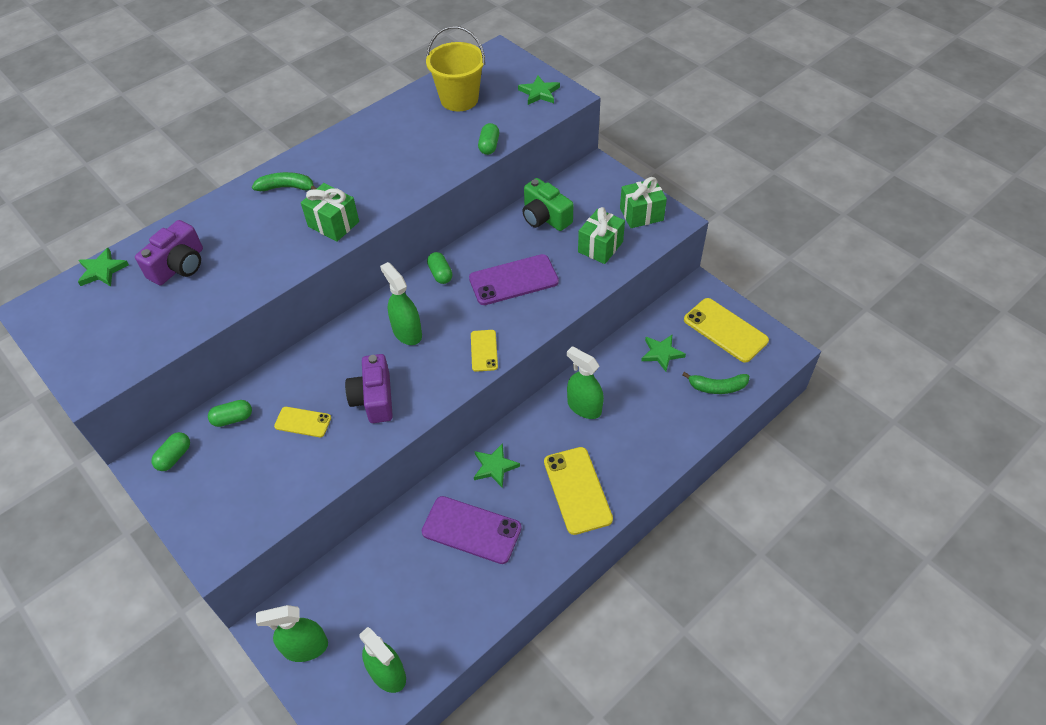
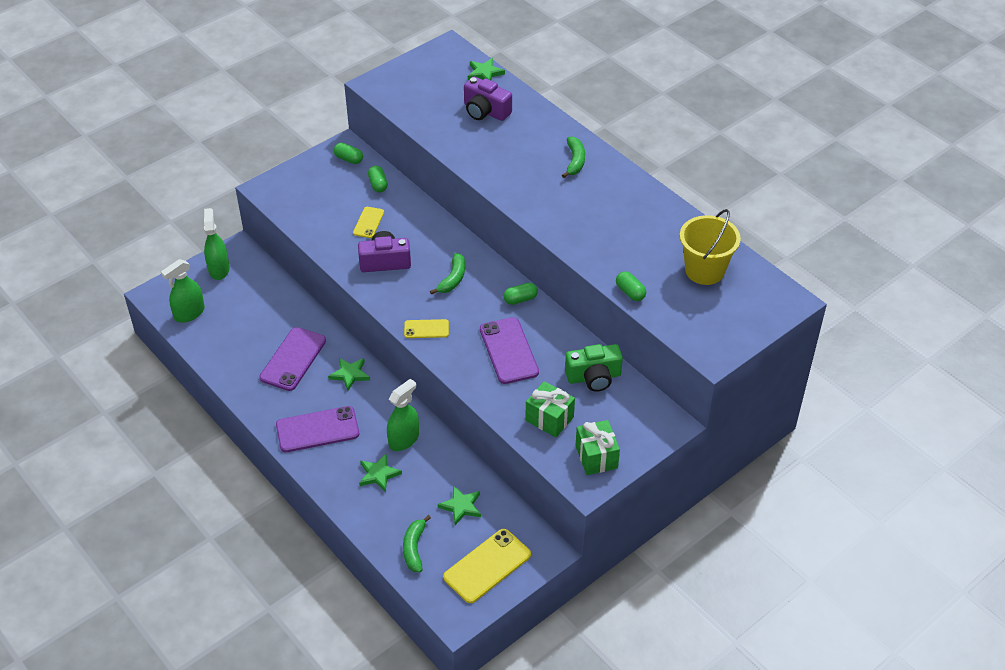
camera: 90 degrees right, 5 degrees down
(333, 224) = (526, 192): green gift -> none
(407, 332) = (452, 279): green spray bottle -> green banana
(489, 146) = (630, 292): green capsule -> green capsule turned 45 degrees clockwise
(539, 93) = (718, 333): green star -> green star (378, 474)
(545, 217) = (594, 377): green camera -> green camera turned 150 degrees counterclockwise
(577, 490) = (317, 430): yellow phone -> purple phone

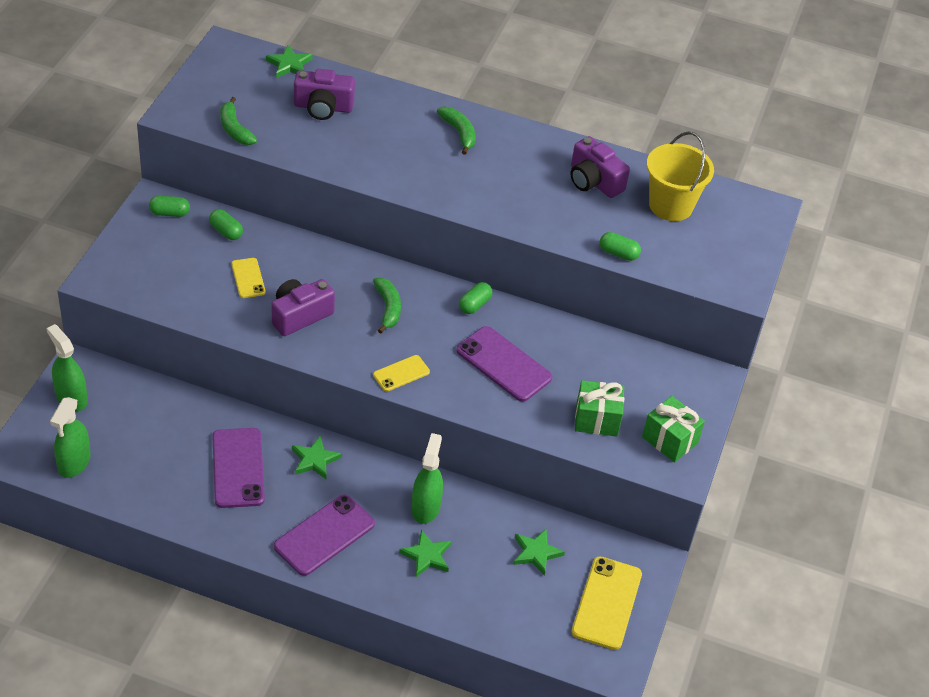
camera: 35 degrees left, 0 degrees up
(414, 548) = (521, 617): green banana -> green banana (235, 129)
(594, 377) = (607, 359): green camera -> none
(654, 231) = (594, 181): none -> purple camera

